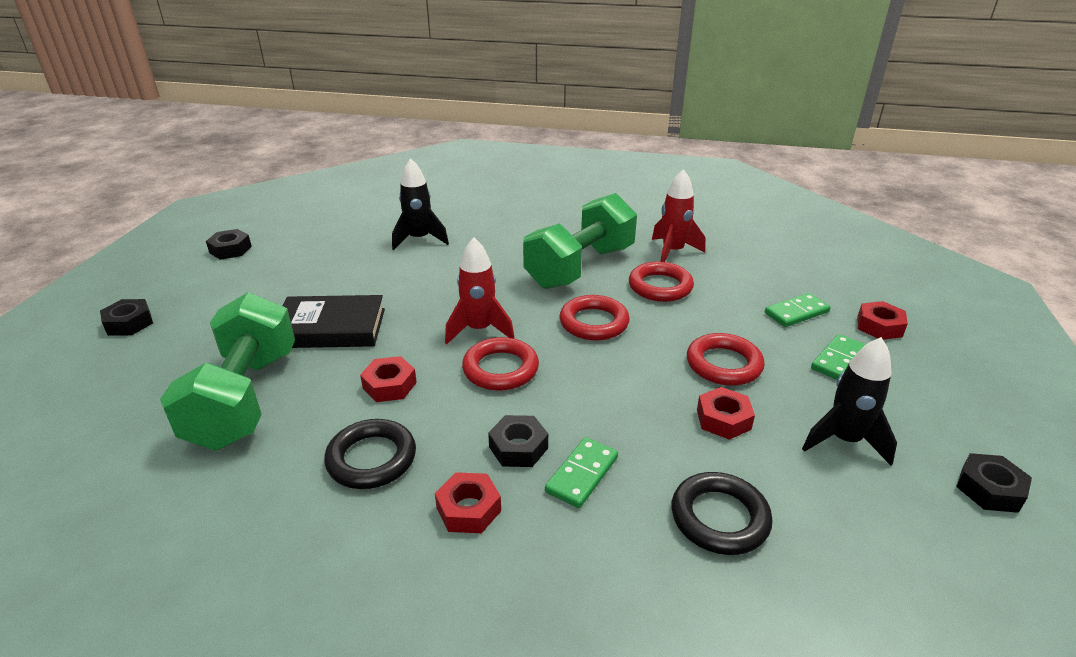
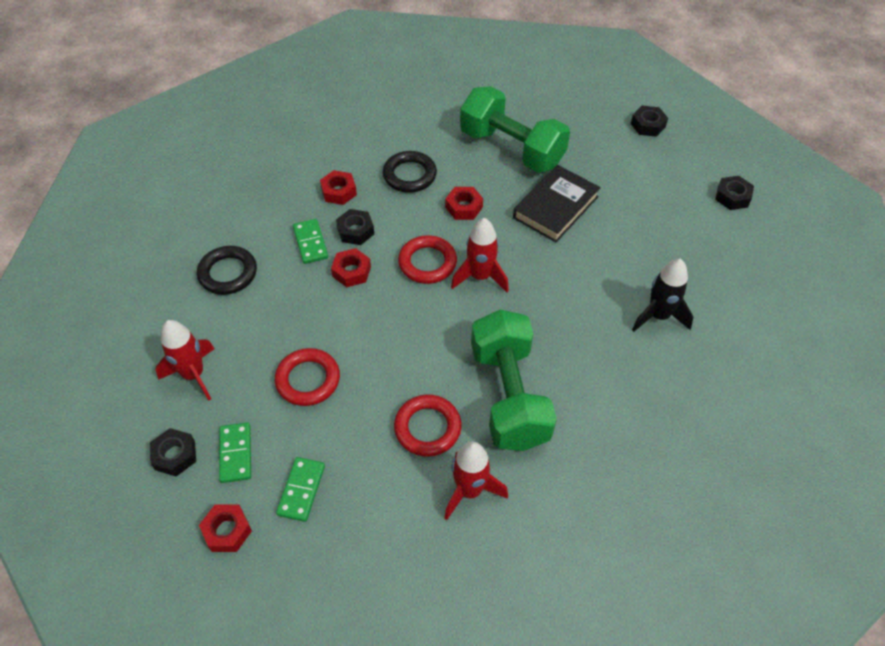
camera: 130 degrees right, 20 degrees up
(594, 322) = (425, 345): red ring -> none
(723, 419) = (272, 333): red nut -> red nut (351, 271)
(844, 440) = (194, 375): black rocket -> red rocket
(989, 489) = (96, 403): black nut -> black nut (175, 455)

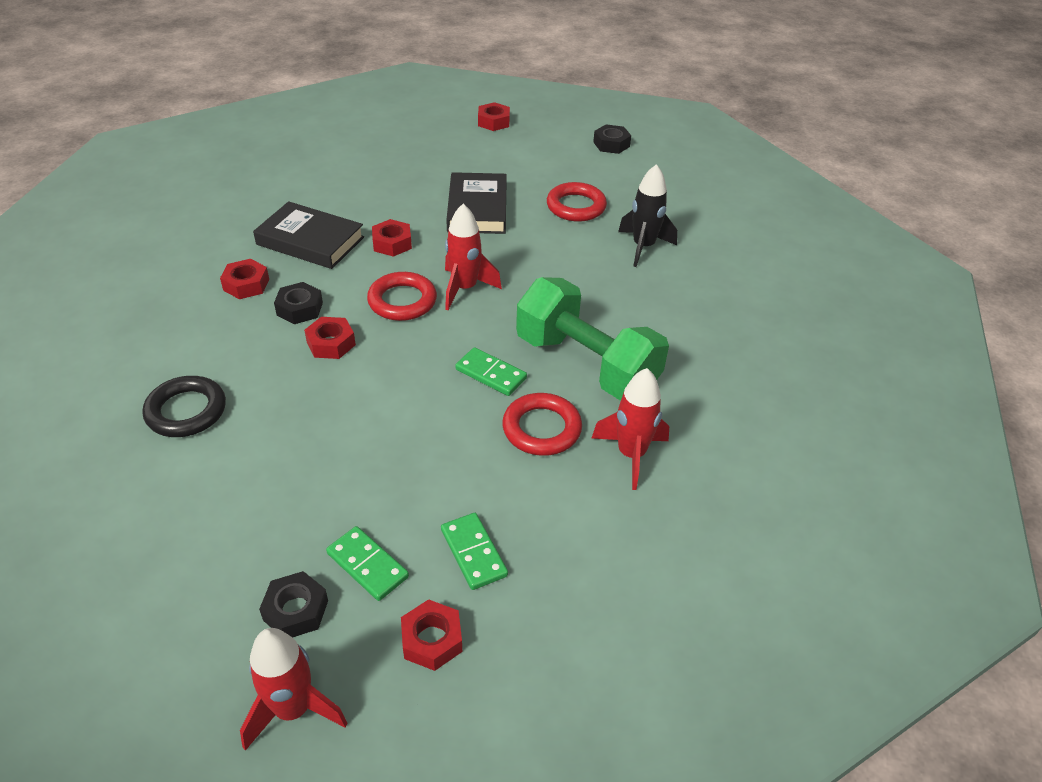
camera: 40 degrees left, 10 degrees down
(194, 375) = (240, 523): red rocket -> red rocket (293, 709)
(308, 380) = (380, 456): red ring -> red ring (576, 206)
(310, 243) = (259, 340): green domino -> green domino (491, 374)
(409, 175) = (310, 241): black ring -> black book
(511, 149) = (391, 182): green dumbbell -> none
(648, 125) = (493, 122): black nut -> red nut

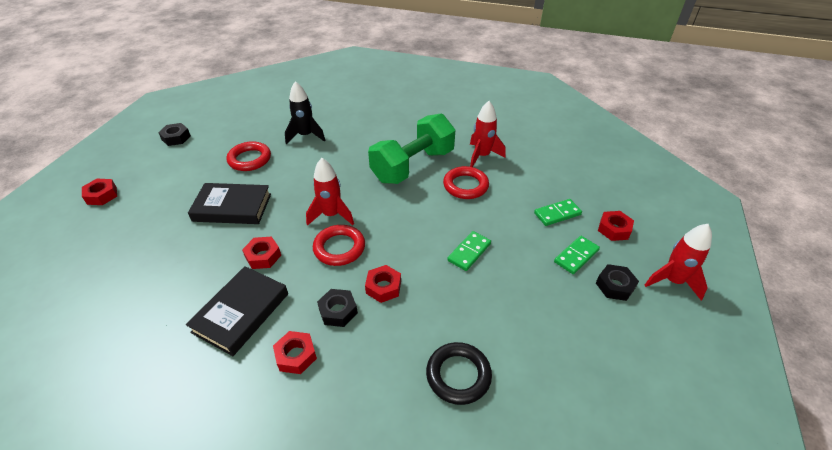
camera: 85 degrees left, 0 degrees up
(491, 374) = (420, 204): green domino -> green domino (469, 252)

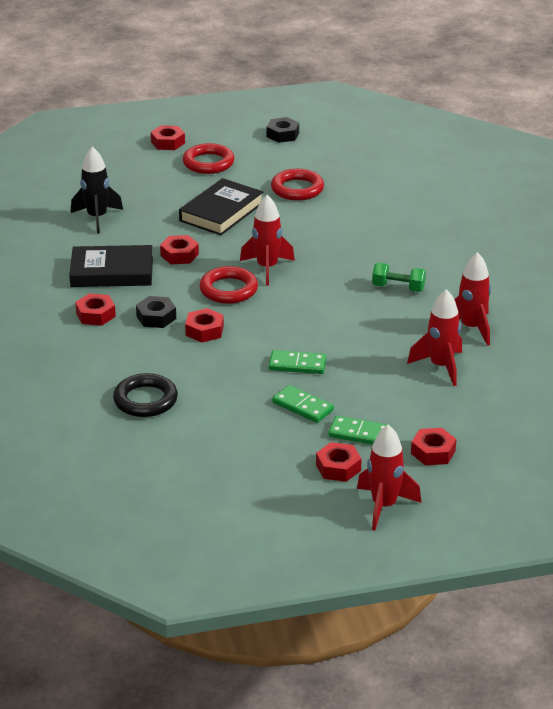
camera: 60 degrees right, 10 degrees down
(232, 207) = (221, 212): black book -> black book turned 60 degrees clockwise
(305, 136) = (373, 203): black rocket -> black rocket (97, 218)
(413, 166) = (398, 288): green dumbbell -> green dumbbell, size x0.44
(465, 186) = (401, 332): red ring -> red ring (208, 163)
(516, 185) = (441, 366): none -> red rocket
(557, 214) = (419, 407): green domino -> green domino (303, 406)
(615, 286) = (338, 467): black nut -> red nut

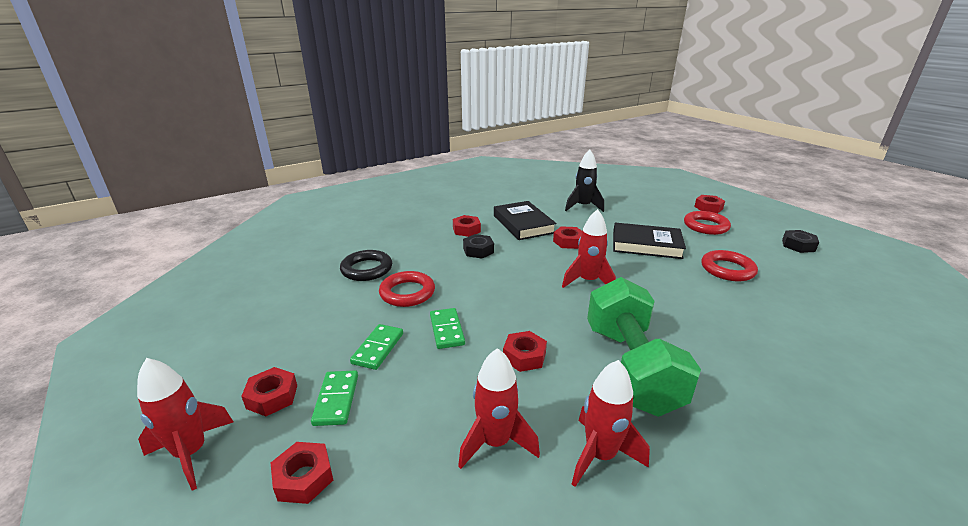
camera: 70 degrees right, 5 degrees down
(204, 330) = (473, 273): red nut -> red nut (524, 356)
(228, 289) = (539, 271): red ring -> red ring (407, 293)
(398, 288) = (631, 368): green dumbbell -> green dumbbell, size x2.27

